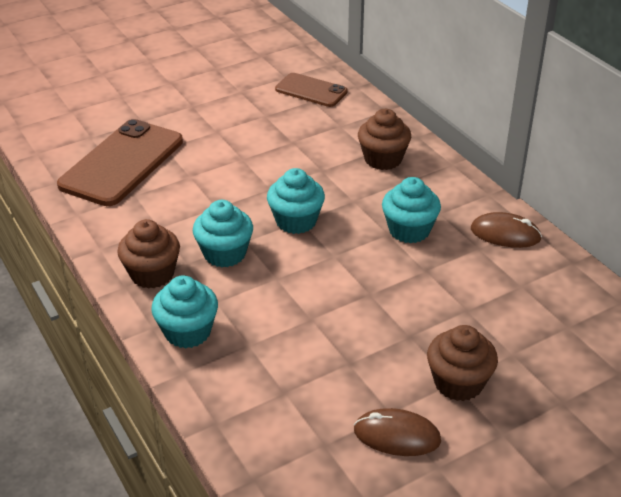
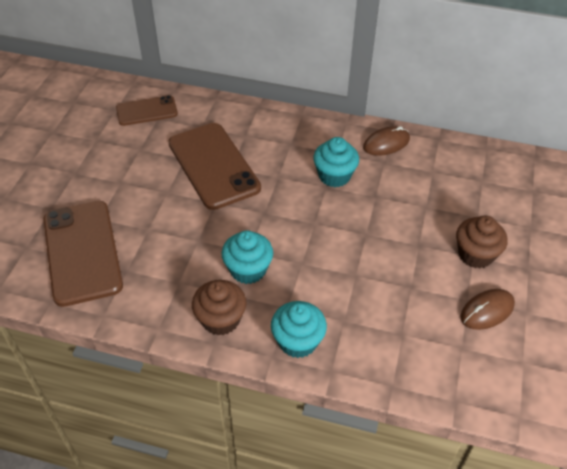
camera: 45 degrees left, 10 degrees up
(296, 221) = (262, 215): turquoise cupcake -> none
(309, 160) = (213, 165): none -> brown phone
(383, 159) = (258, 135): brown cupcake -> none

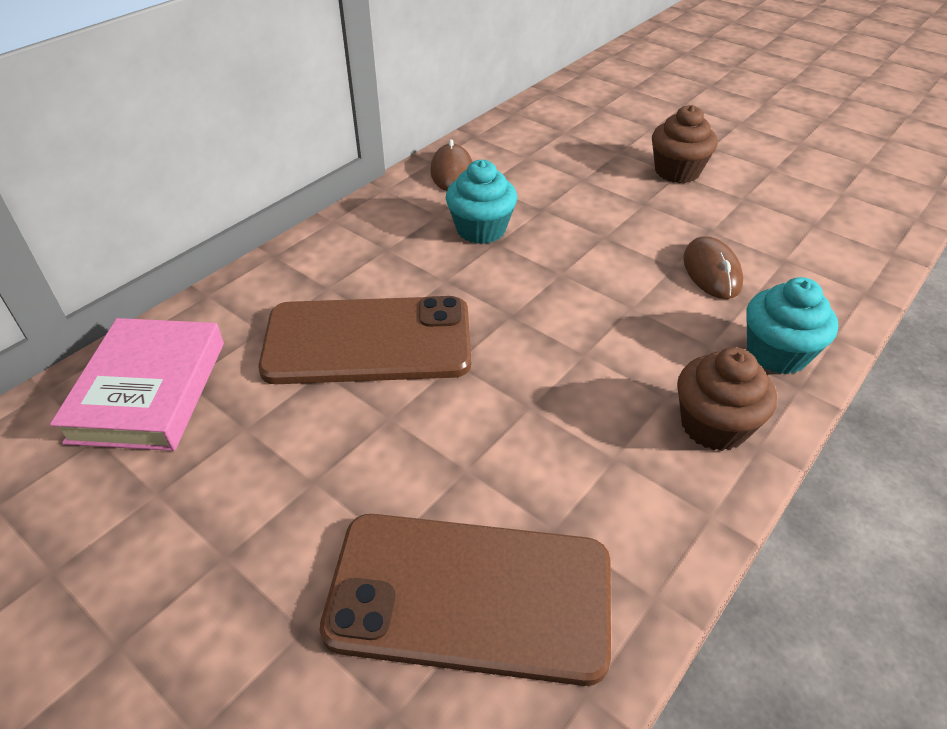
camera: 65 degrees left, 5 degrees down
(147, 111) = (149, 390): brown phone -> pink book
(248, 270) = (621, 365): turquoise cupcake -> none
(487, 311) = (764, 191): brown mouse -> brown mouse (712, 271)

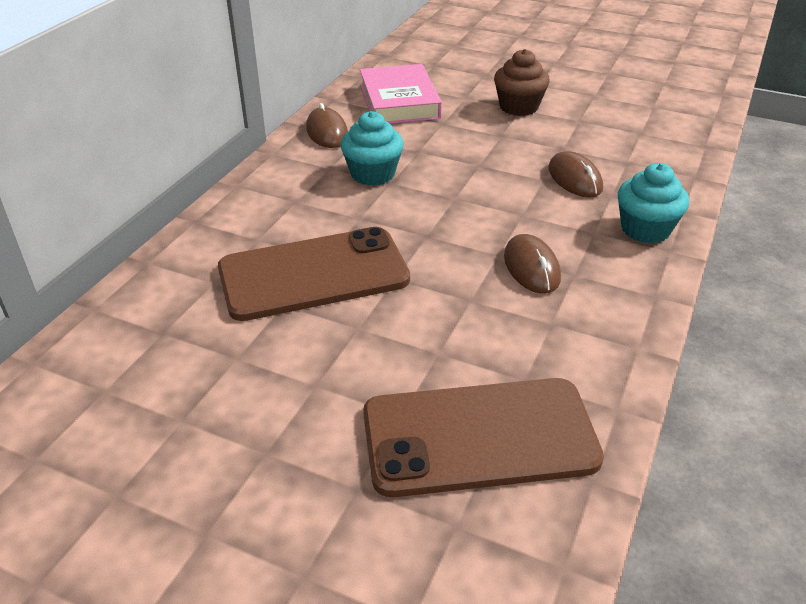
camera: 15 degrees left, 5 degrees down
(149, 390) = (133, 345): pink book -> pink book (399, 101)
(617, 378) = (531, 267): none -> brown mouse
(713, 425) = (617, 287): brown cupcake -> none

